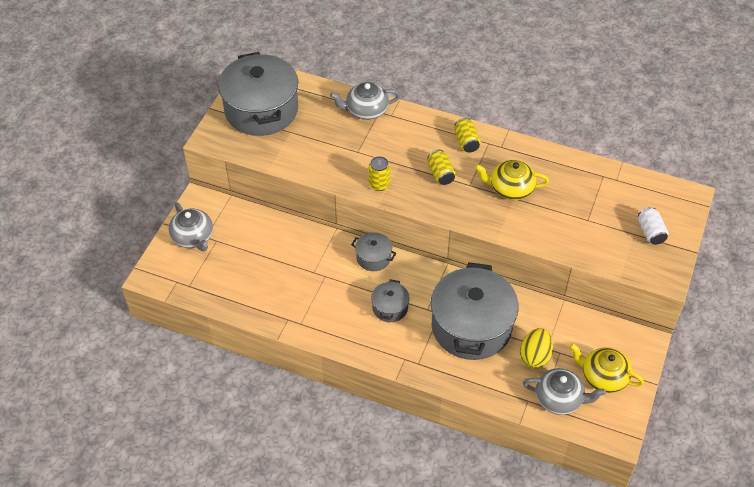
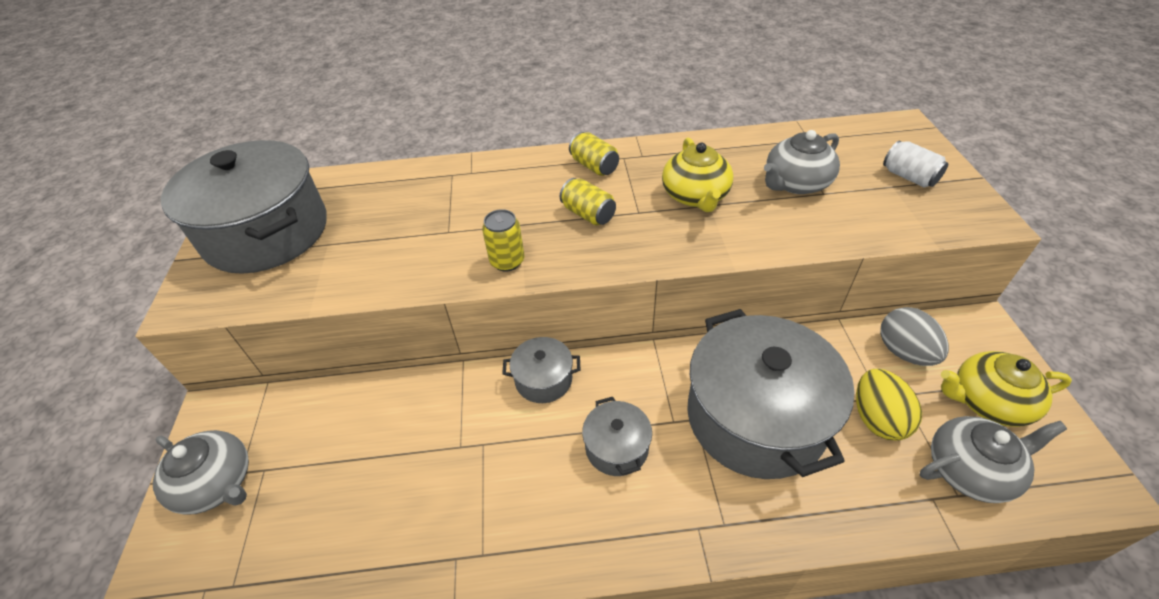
camera: 25 degrees left, 5 degrees down
(366, 110) = (432, 179): grey teapot -> grey teapot (796, 183)
(510, 189) = (695, 196): yellow teapot -> yellow teapot turned 75 degrees counterclockwise
(583, 333) = (904, 352): none -> grey egg

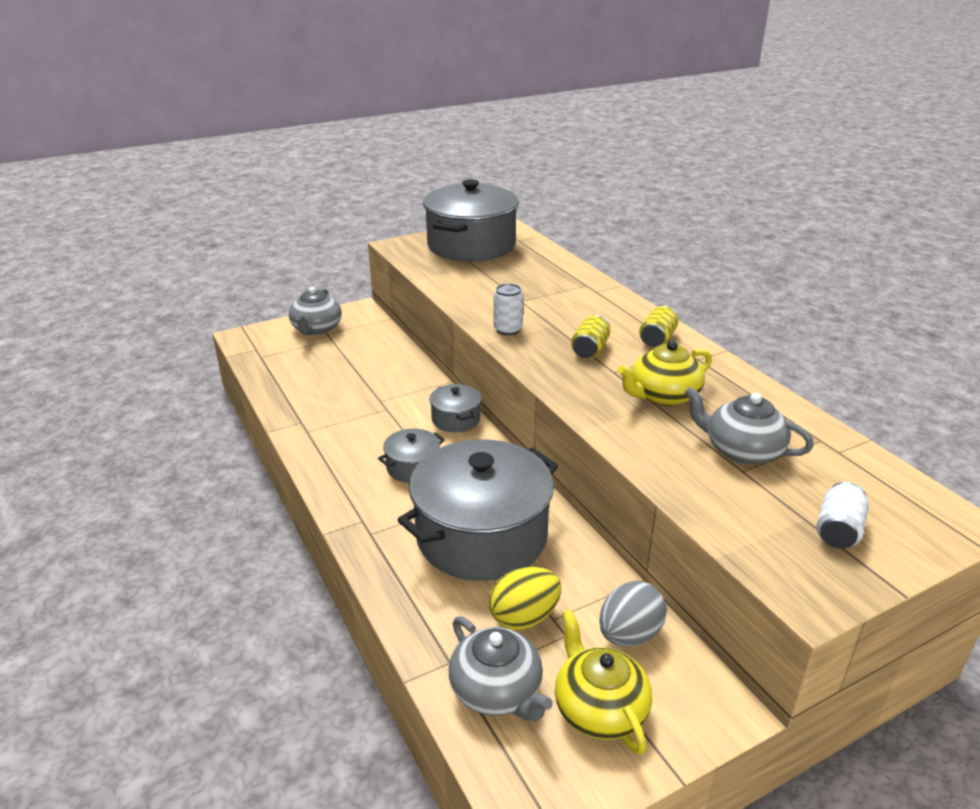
camera: 65 degrees right, 15 degrees down
(507, 261) = (508, 330): yellow can -> white can

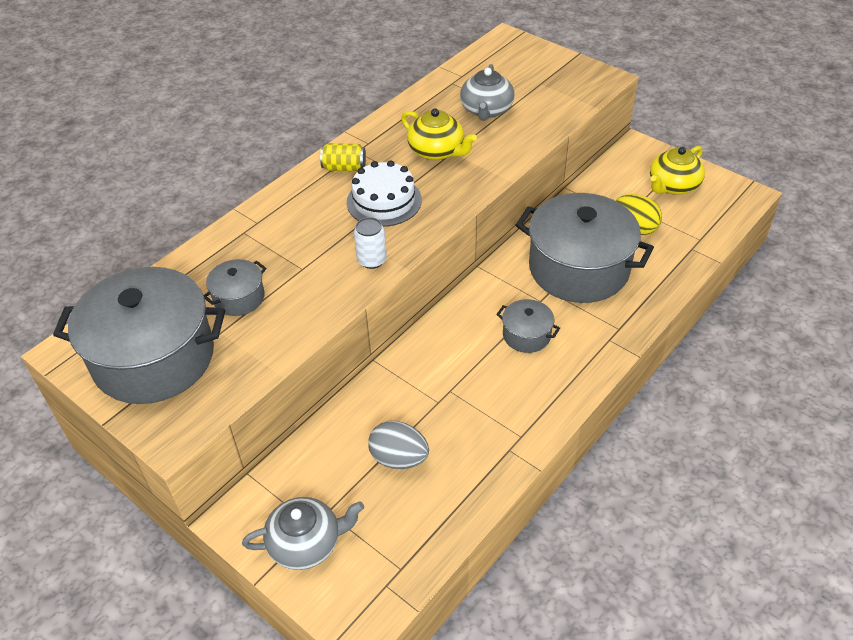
camera: 110 degrees left, 15 degrees up
(456, 419) = (440, 333): grey pot -> grey pot (239, 298)
(497, 691) = (694, 224): grey teapot -> none
(590, 350) = (384, 201): yellow can -> white cake
(629, 634) = (614, 185): grey egg -> grey egg (399, 458)
(838, 531) = (543, 73): white can -> none

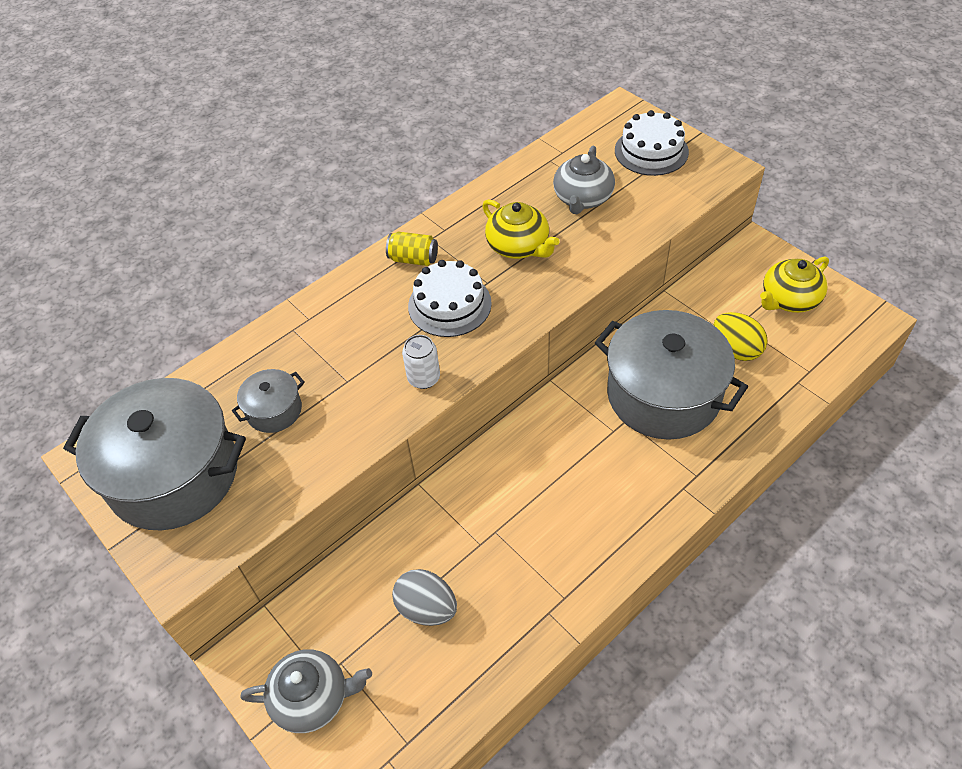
camera: 10 degrees right, 5 degrees up
(526, 335) = (591, 472): grey pot -> none
(539, 70) = (651, 151): none -> white cake

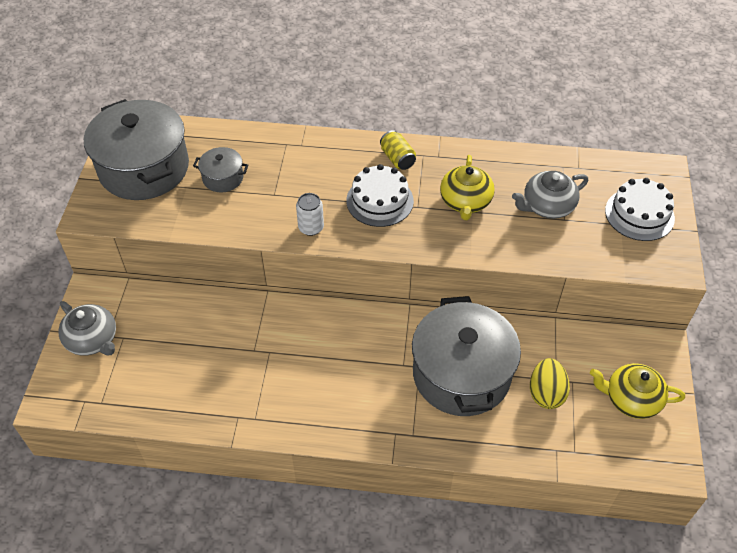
camera: 45 degrees right, 0 degrees up
(427, 608) = (189, 353): grey egg -> none

